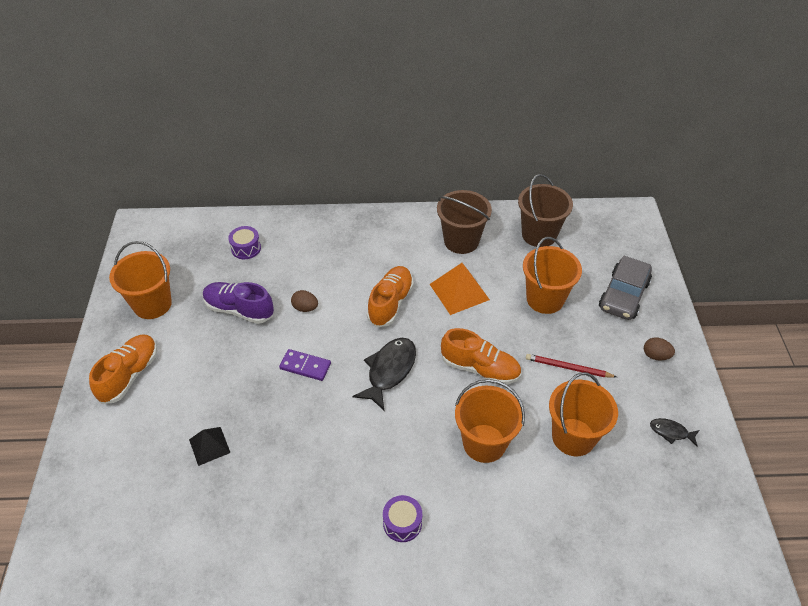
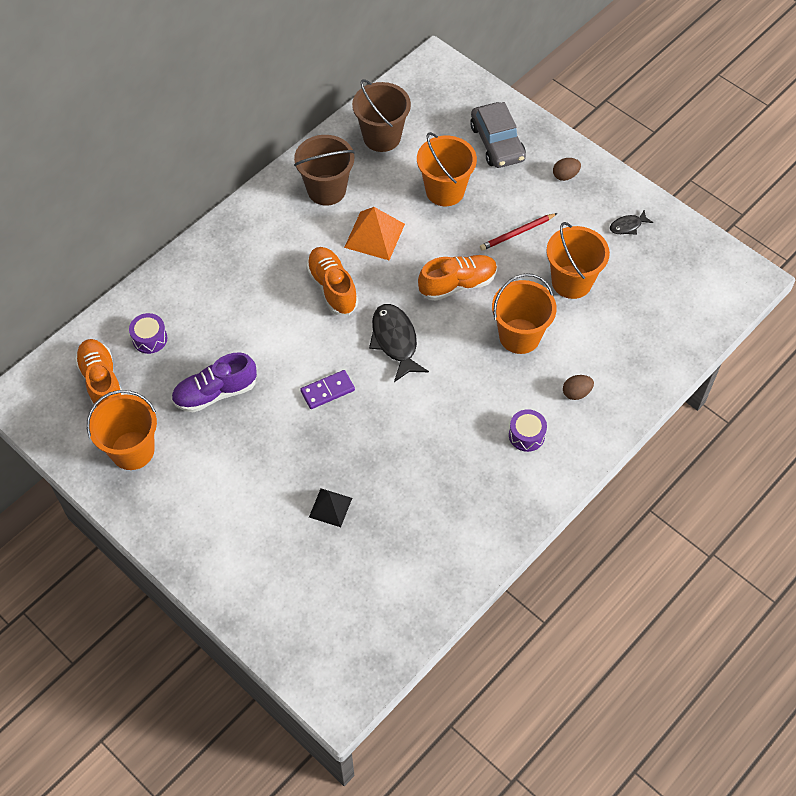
camera: 45 degrees left, 10 degrees up
(129, 375) = (194, 517): orange shoe -> orange shoe (102, 382)
(305, 308) = (268, 347): brown egg -> brown egg (576, 393)

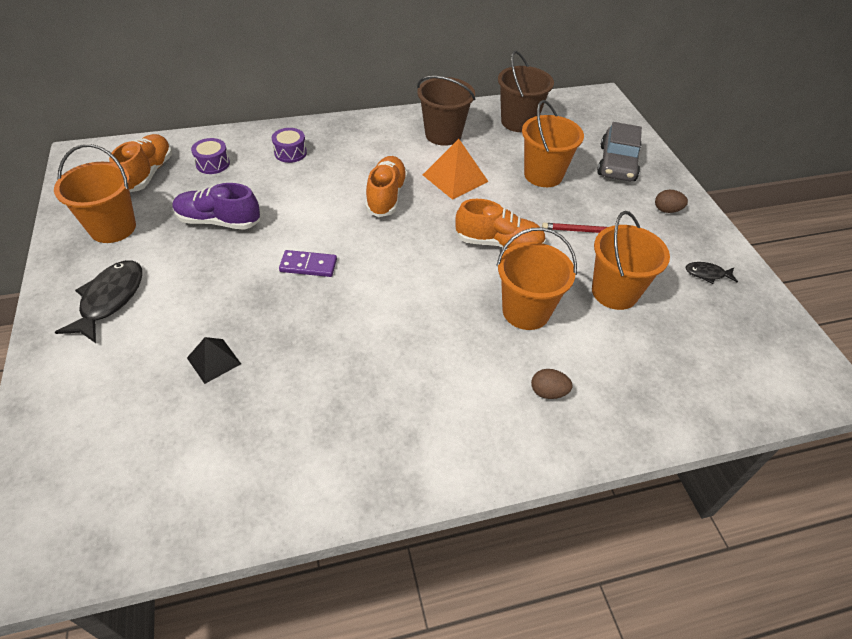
camera: 30 degrees right, 10 degrees down
(395, 341) = (403, 258): black fish -> black fish (110, 299)
(526, 435) = (462, 404): purple drum -> purple drum (290, 153)

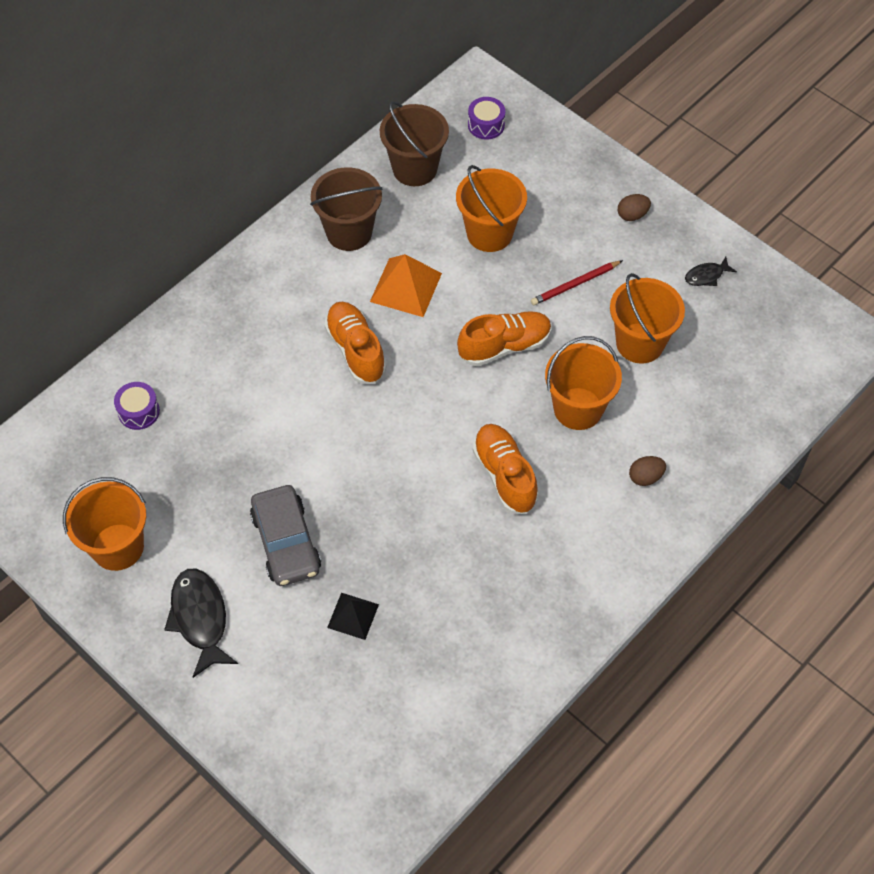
camera: 30 degrees left, 10 degrees up
(147, 173) = (81, 464): orange shoe -> orange shoe (504, 475)
(218, 221) = (216, 477): purple shoe -> none
(290, 153) = (208, 349): purple drum -> purple drum (486, 125)
(308, 265) = (350, 474): purple domino -> none
(617, 163) = (551, 175): grey car -> grey car (286, 542)

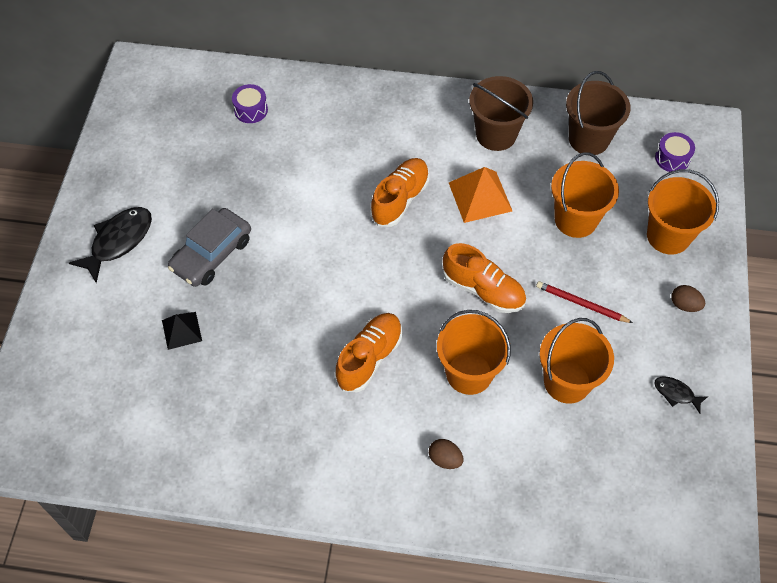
camera: 55 degrees right, 0 degrees up
(118, 547) = (141, 163): orange bucket -> orange bucket (668, 236)

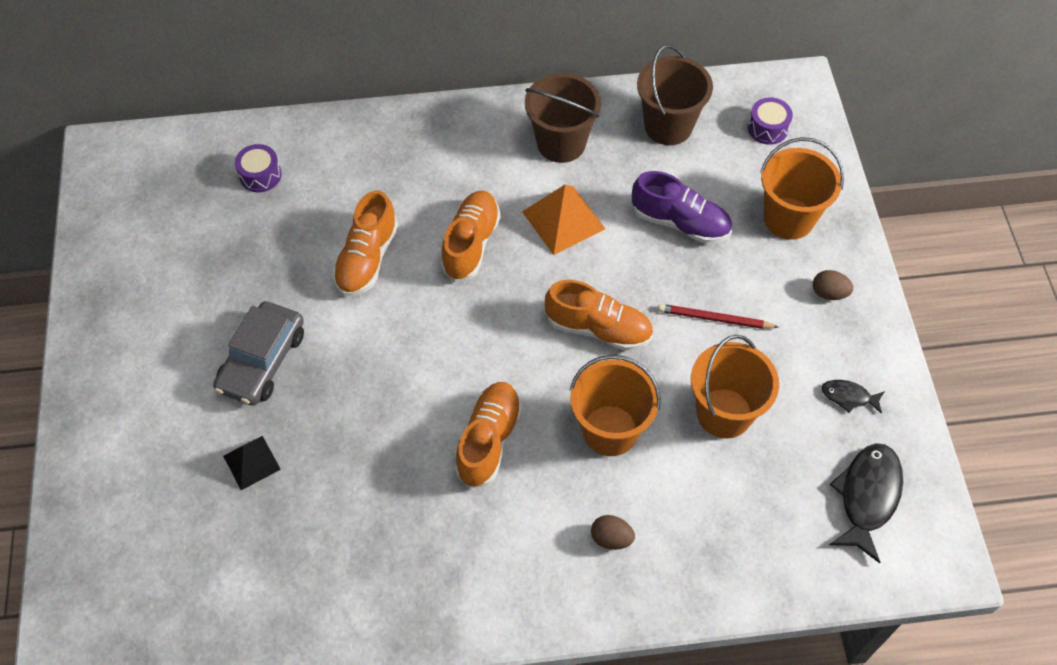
camera: 15 degrees left, 0 degrees up
(118, 241) = (141, 372): black fish -> black fish (867, 497)
(315, 193) = (367, 259): none -> orange shoe
(575, 219) = (680, 222): orange bucket -> purple shoe

